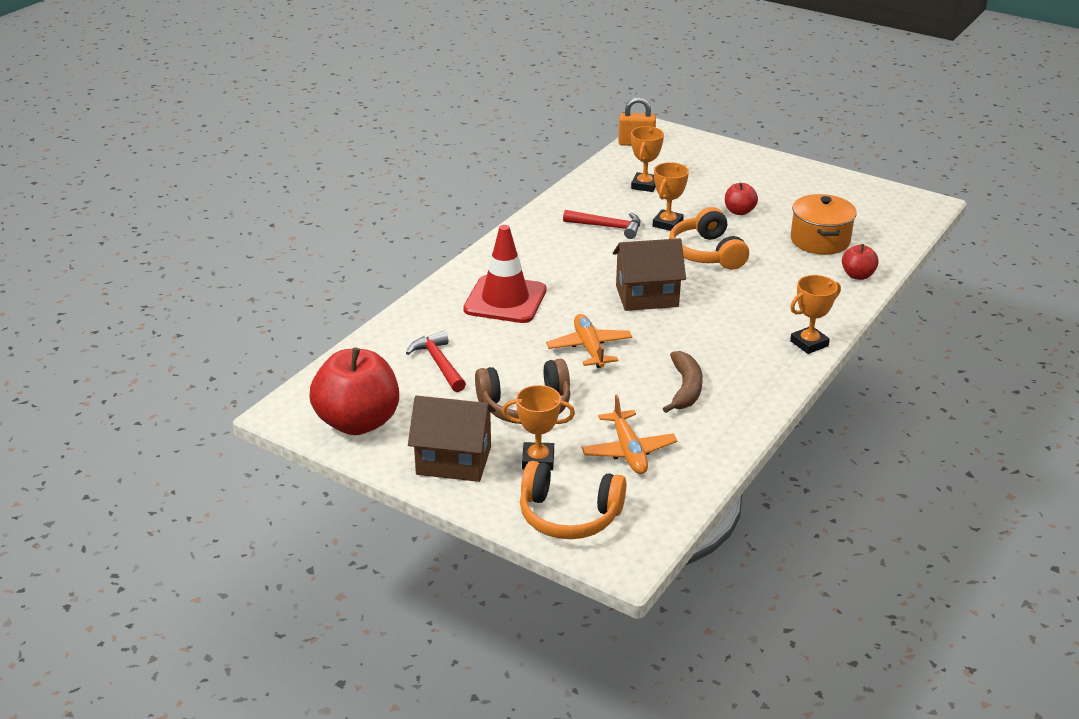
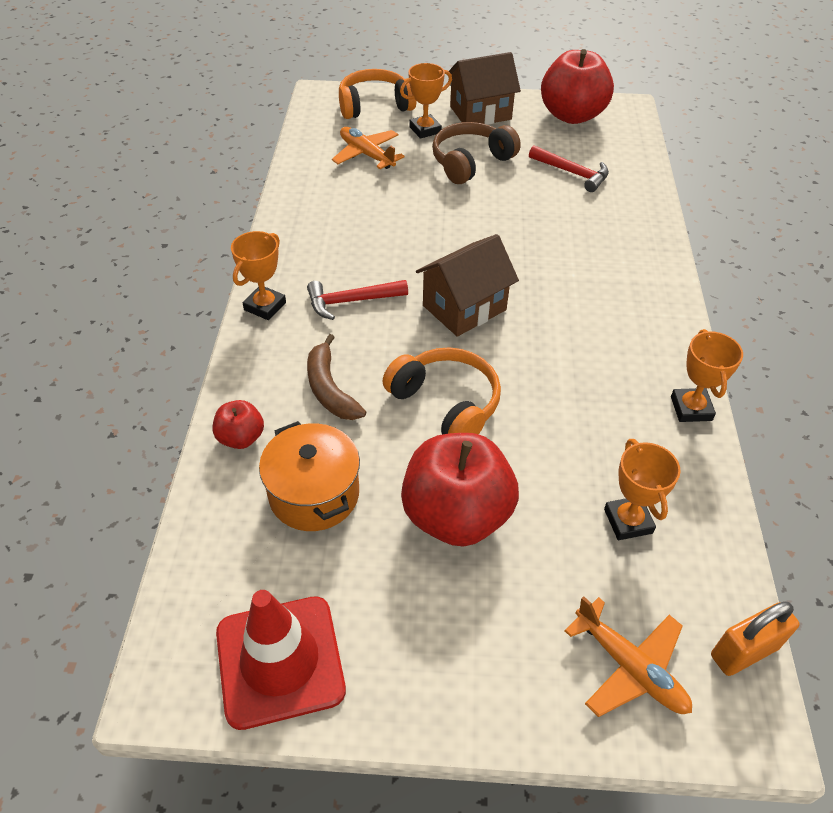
camera: 150 degrees right, 15 degrees up
(505, 300) = (591, 252): red traffic cone -> red traffic cone (280, 661)
(589, 348) = (468, 228): orange plane -> orange plane (630, 667)
(608, 227) = (595, 403): red hammer -> red hammer (351, 301)
(667, 224) = (531, 442): orange trophy -> orange trophy (691, 408)
(685, 389) = (357, 217): brown banana -> brown banana (330, 389)
(739, 211) = (456, 515): red apple -> red apple, size x2.09

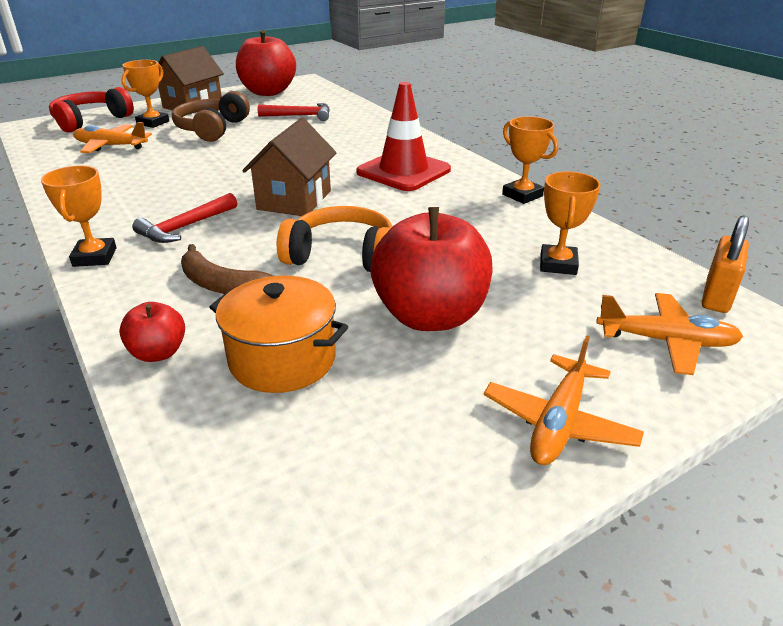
camera: 35 degrees left, 15 degrees down
(280, 661) = (384, 502): red traffic cone -> red traffic cone (403, 171)
(375, 105) = (91, 121): orange headphones -> red headphones
(453, 681) = (559, 422): none -> orange plane
(628, 521) = (558, 264): orange trophy -> orange trophy turned 60 degrees clockwise

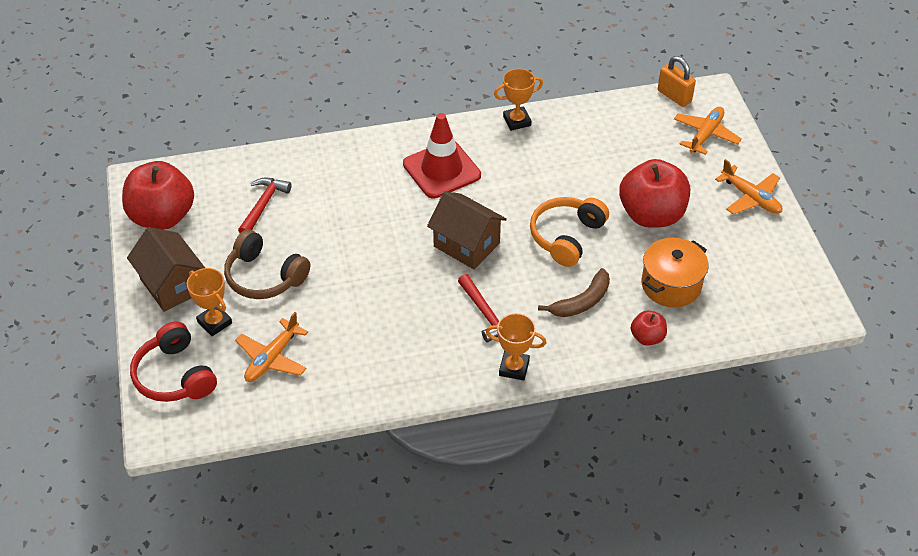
camera: 70 degrees left, 15 degrees up
(558, 264) = (617, 142): orange trophy -> none

